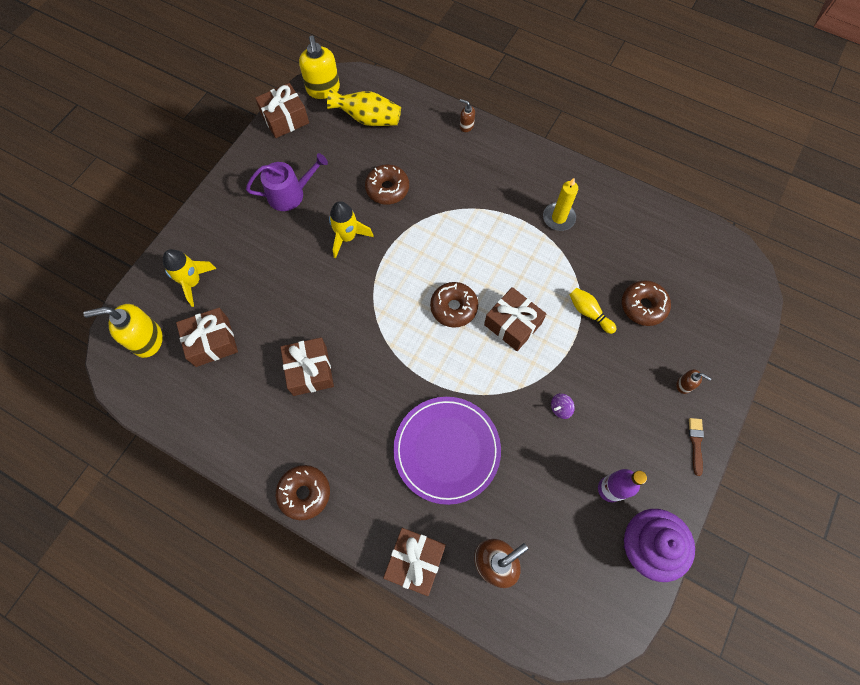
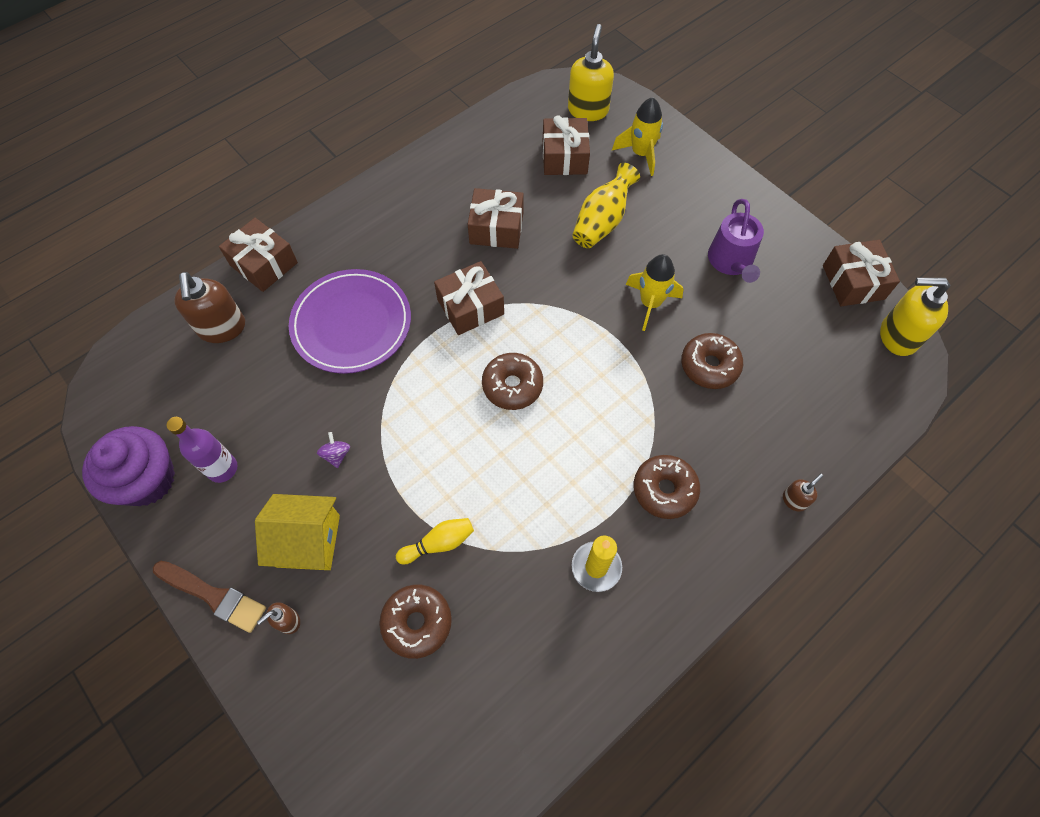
camera: 110 degrees right, 5 degrees down
(304, 493) = (375, 196): brown donut -> brown donut (664, 490)
(368, 119) = (833, 376): yellow vase -> yellow vase (602, 221)
(512, 324) = (463, 443): brown gift -> brown gift (470, 307)
(629, 398) = (308, 541): none -> yellow house
(696, 443) = (213, 596): brown brush -> brown brush, size x1.63

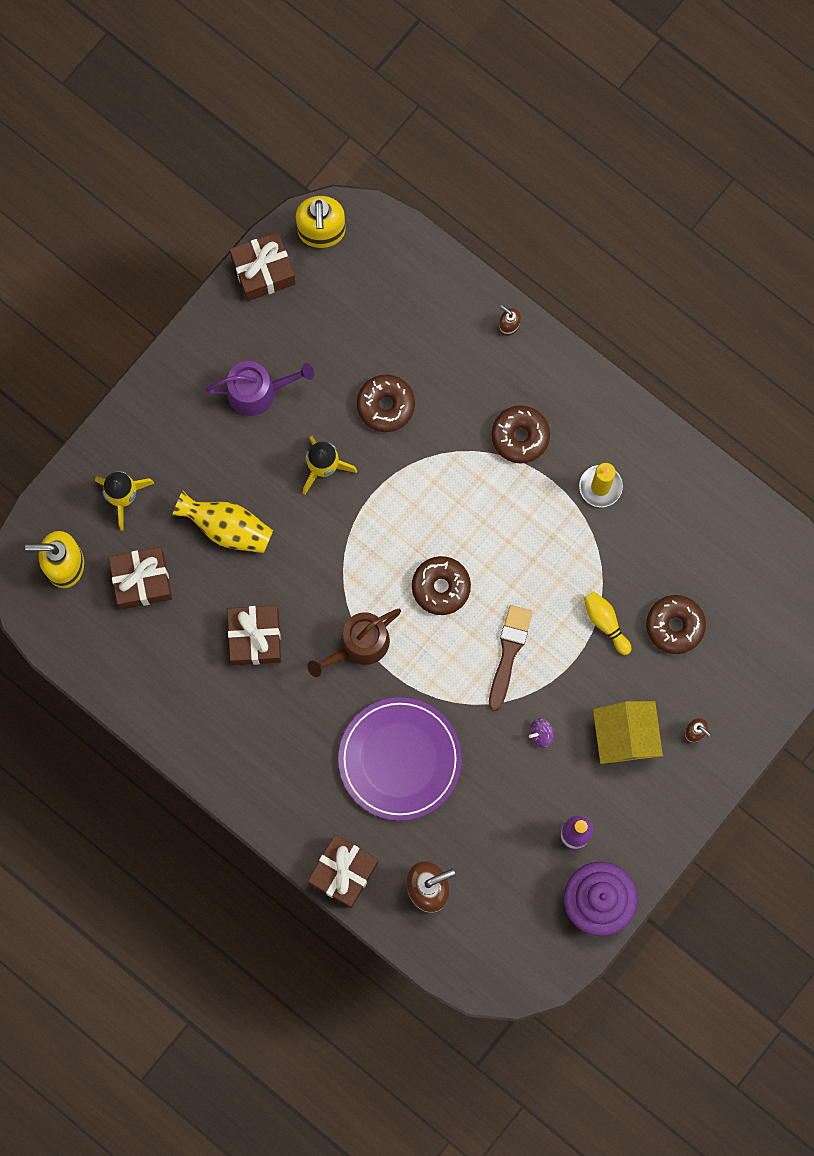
camera: 100 degrees left, 15 degrees up
(213, 596) = (687, 802): brown brush -> brown brush (509, 653)
(470, 307) = (359, 645): brown gift -> brown watering can

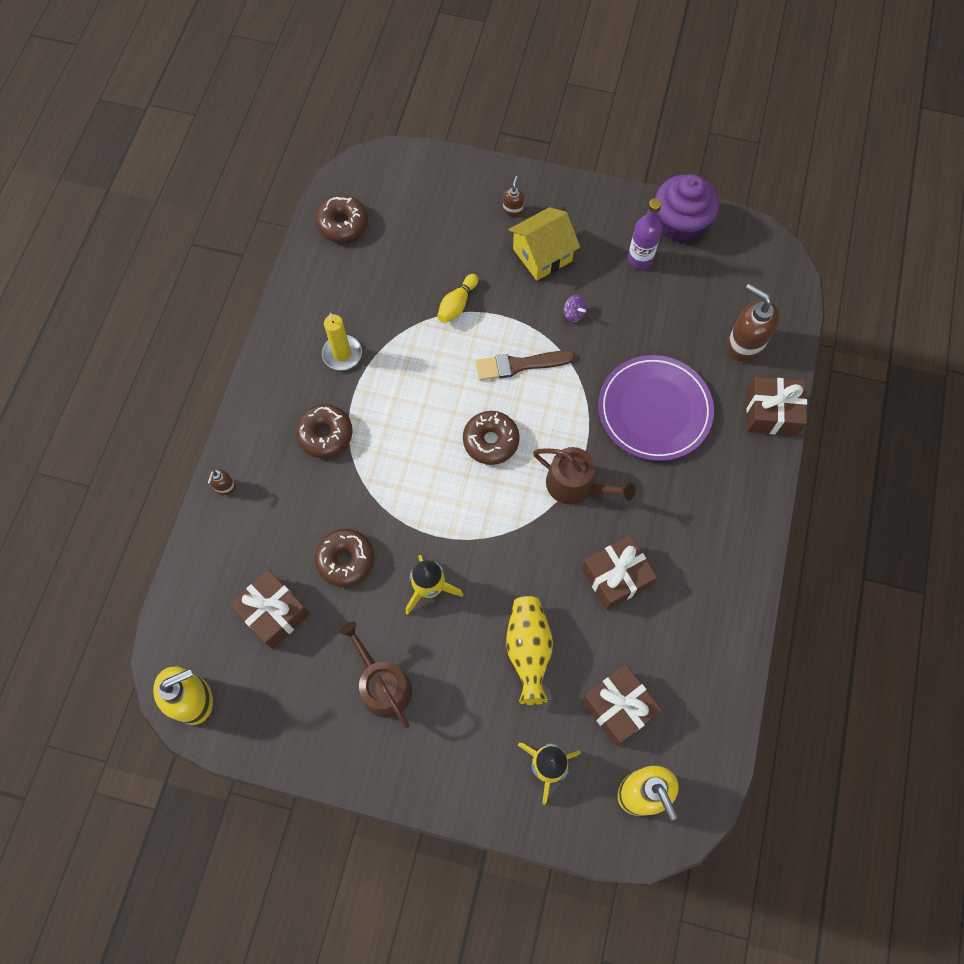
camera: 115 degrees left, 10 degrees down
(258, 391) = (382, 685): purple watering can -> brown watering can
(263, 271) = (257, 738): brown gift -> brown gift (273, 613)
(674, 626) = (434, 255): brown donut -> brown donut (343, 224)

